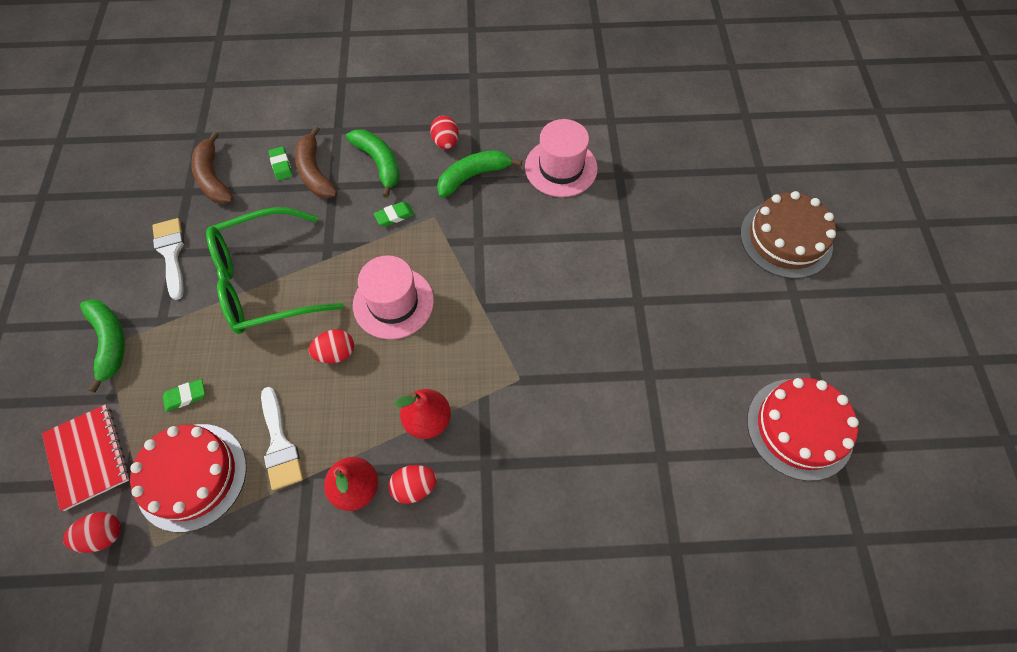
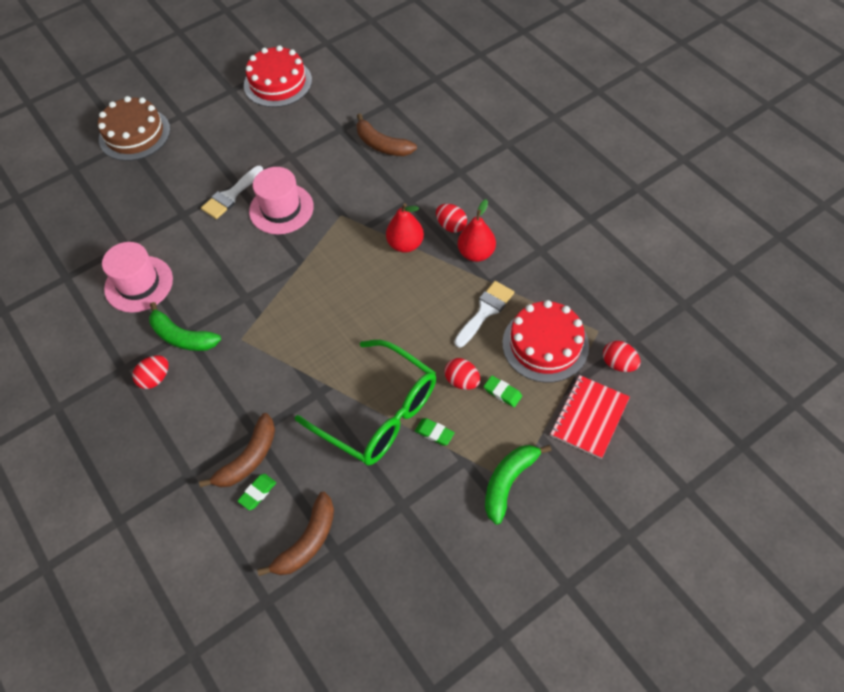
camera: 120 degrees left, 5 degrees down
(171, 253) = (404, 508): white brush -> white brush (231, 195)
(336, 353) = (400, 324): red egg -> red egg (462, 381)
(379, 163) = (208, 414): green banana -> none
(393, 303) = (335, 316): pink hat -> pink hat (281, 209)
(394, 216) = (257, 366): green eraser -> green eraser (434, 433)
(601, 490) = (382, 145): none -> brown banana

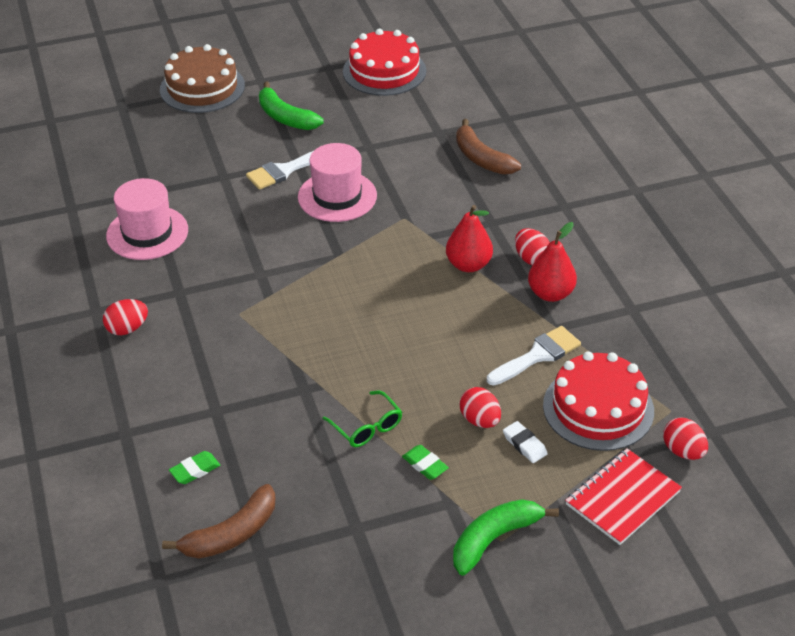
camera: 15 degrees right, 15 degrees down
(182, 337) = (174, 295): green banana -> green banana (285, 117)
(248, 458) = (198, 433): brown banana -> none
(378, 412) = (366, 427): green glasses -> green glasses, size x0.44
(502, 393) = (524, 444): green eraser -> white eraser

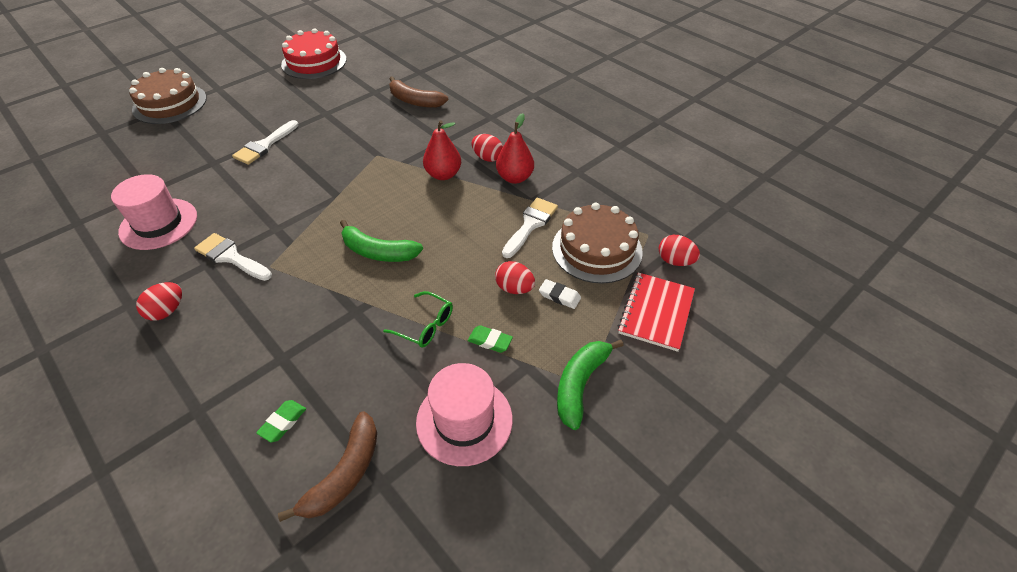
camera: 25 degrees left, 5 degrees up
(204, 291) = (230, 257): none -> white brush
(285, 117) = (249, 108): green banana -> green banana (378, 252)
(337, 196) = (316, 153): pink hat -> pink hat (464, 420)
(598, 408) = (597, 249): red cake -> brown cake

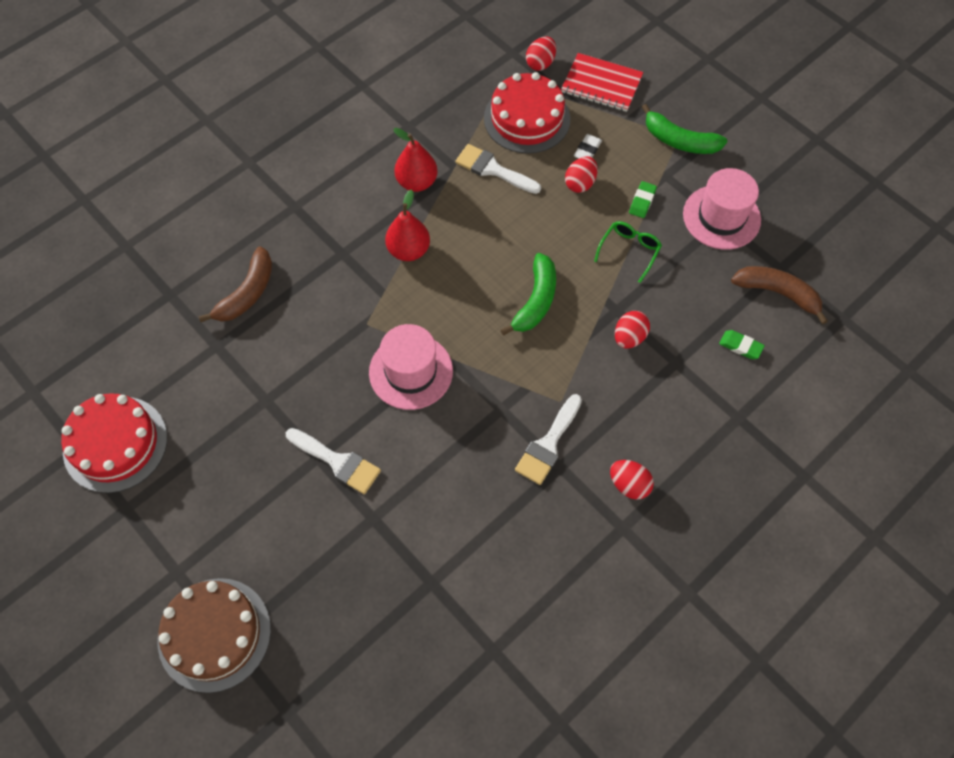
camera: 90 degrees left, 15 degrees up
(158, 224) = (495, 544): pink hat -> pink hat (411, 371)
(487, 158) = (379, 208): red egg -> red egg (629, 337)
(597, 249) = (527, 118): brown cake -> red cake

